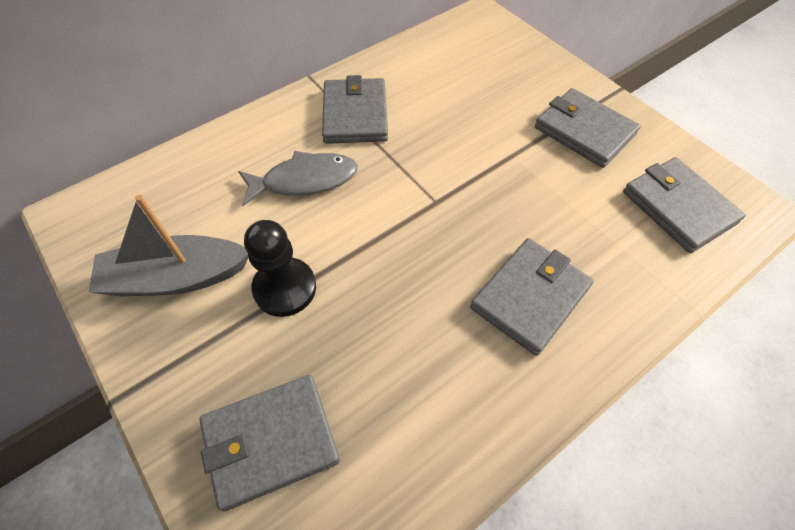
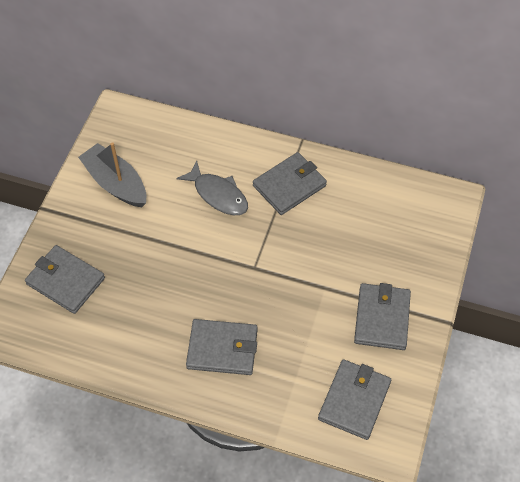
camera: 55 degrees right, 0 degrees up
(285, 288) = (144, 233): black pawn -> none

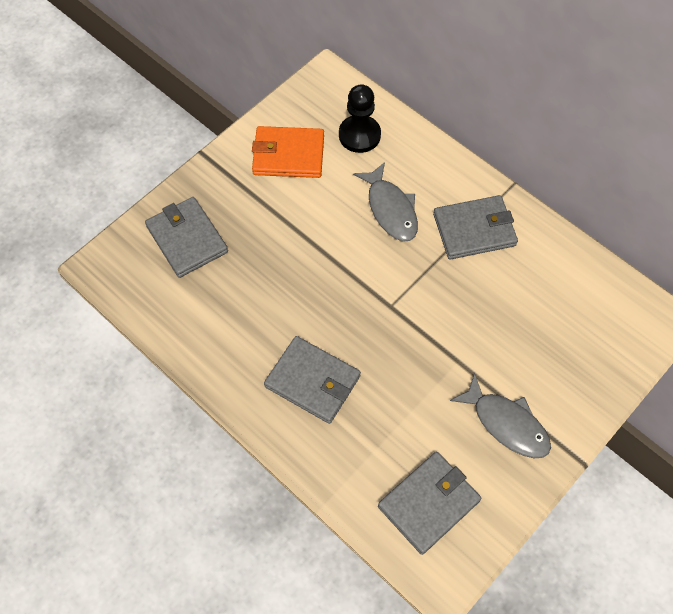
camera: 25 degrees right, 5 degrees up
(116, 183) = (288, 155): grey boat -> orange wallet
(165, 147) = (359, 135): none -> black pawn
(382, 318) = (506, 423): grey wallet -> grey fish

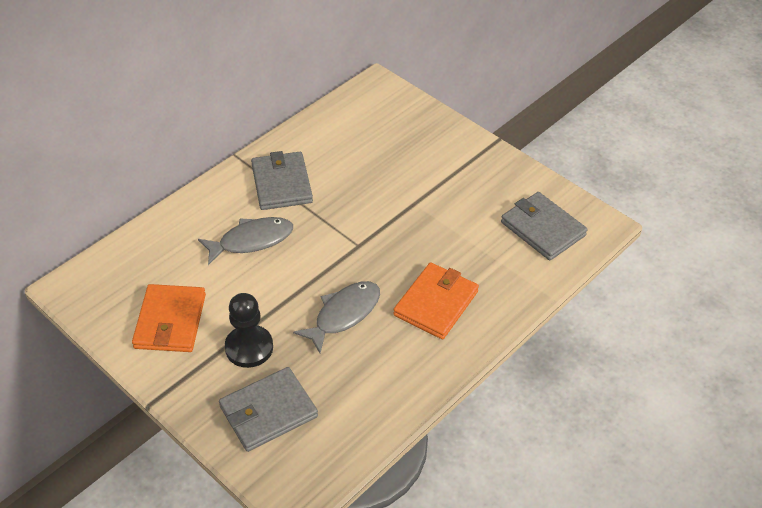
camera: 90 degrees left, 15 degrees down
(313, 381) = (436, 303): grey wallet -> orange wallet
(359, 135) = (156, 261): black pawn -> black pawn (249, 347)
(506, 423) = (470, 178): grey fish -> grey fish (343, 315)

